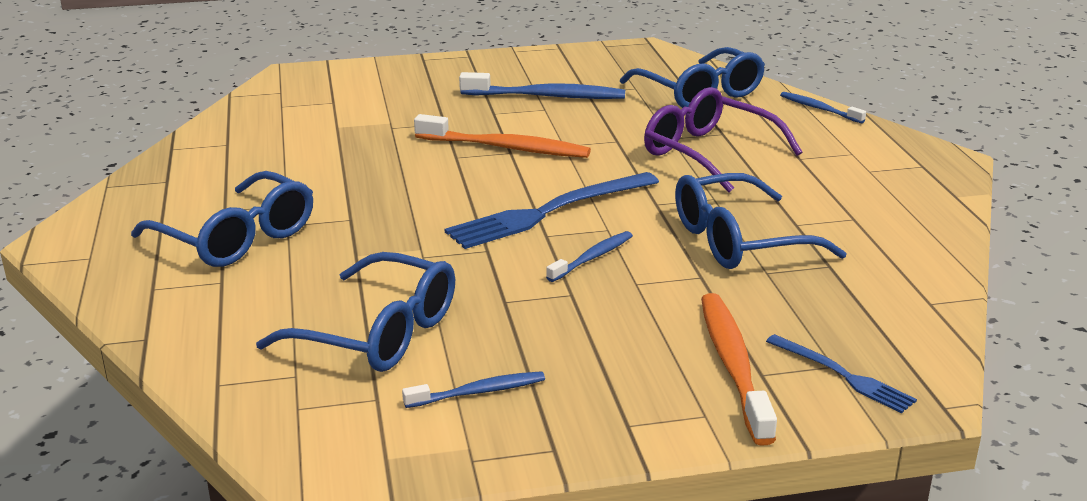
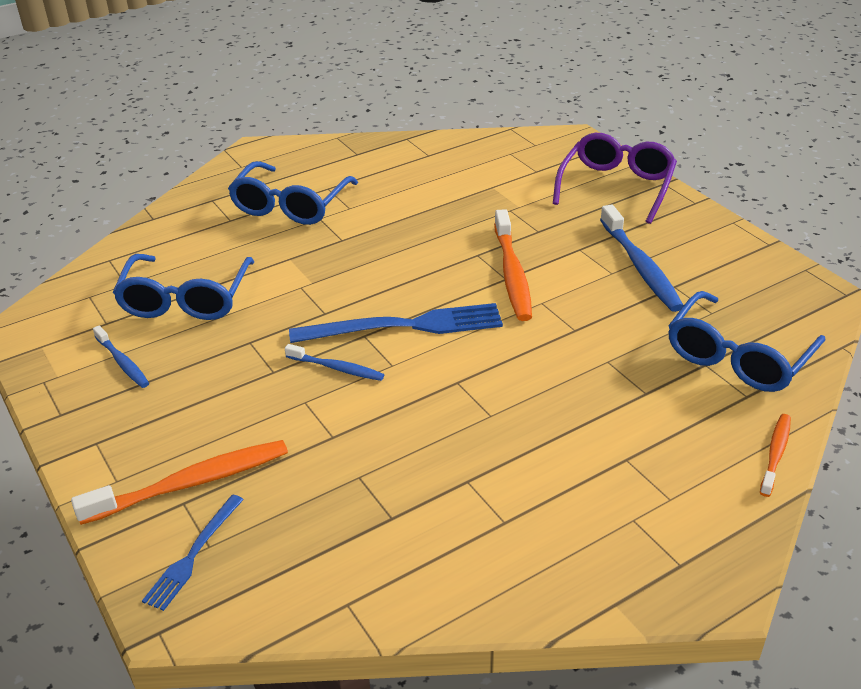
camera: 70 degrees right, 10 degrees up
(548, 212) = (405, 326): blue fork -> blue fork turned 135 degrees clockwise
(709, 154) = (588, 393): purple glasses -> purple glasses (616, 187)
(740, 240) = (412, 448): blue glasses -> none
(819, 109) = (775, 454): blue toothbrush -> orange toothbrush

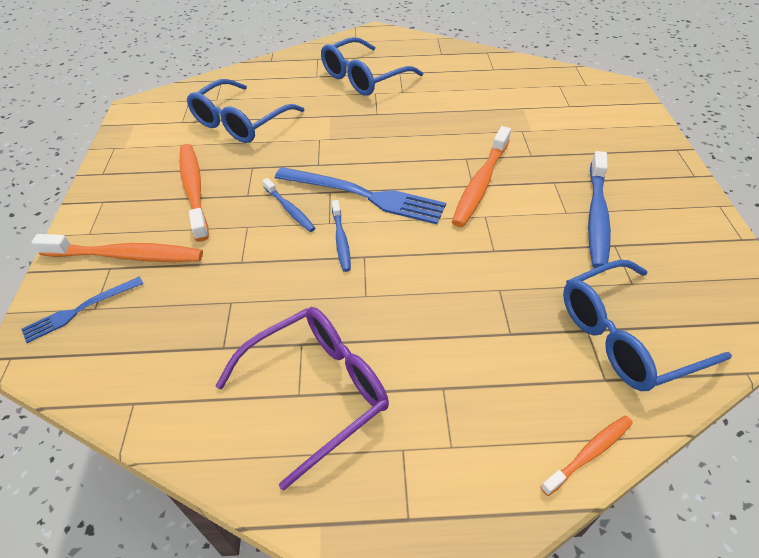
camera: 30 degrees right, 10 degrees up
(123, 362) = (166, 152): blue toothbrush -> blue toothbrush (341, 240)
(202, 389) = (194, 190): none -> orange toothbrush
(616, 187) = (629, 139): purple glasses -> purple glasses (316, 391)

